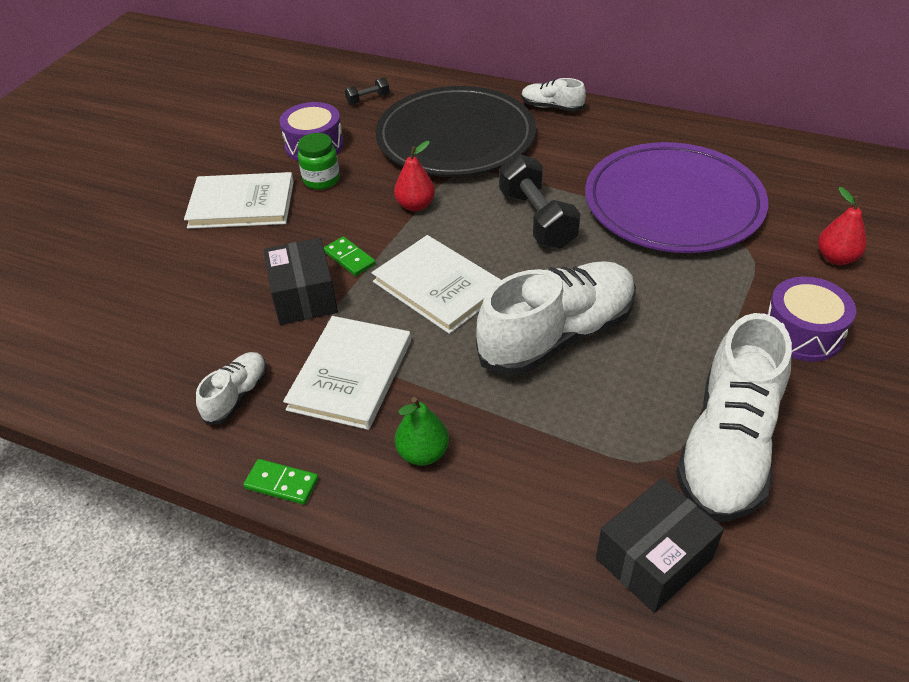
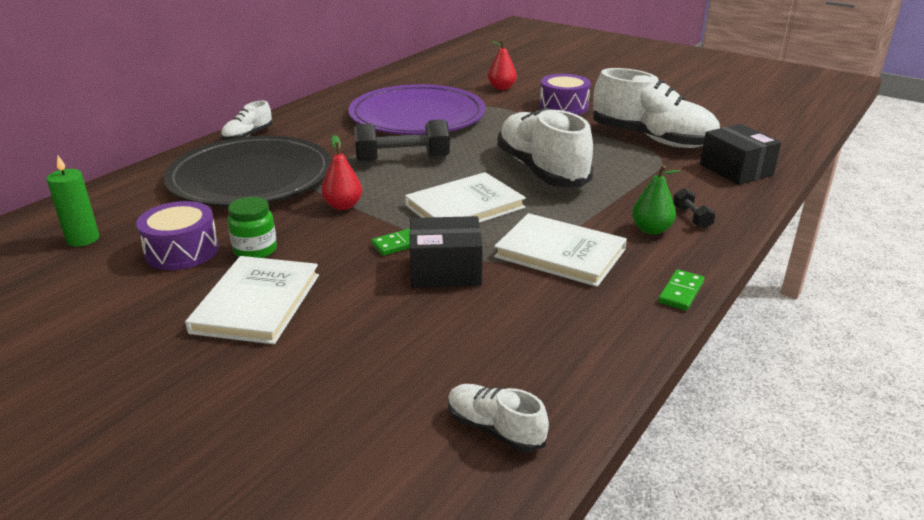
camera: 80 degrees left, 15 degrees down
(237, 396) = (573, 313): white shoe -> white shoe (495, 429)
(324, 97) = (83, 239): none -> green candle
(368, 99) = (124, 214): black dumbbell -> black dumbbell (692, 218)

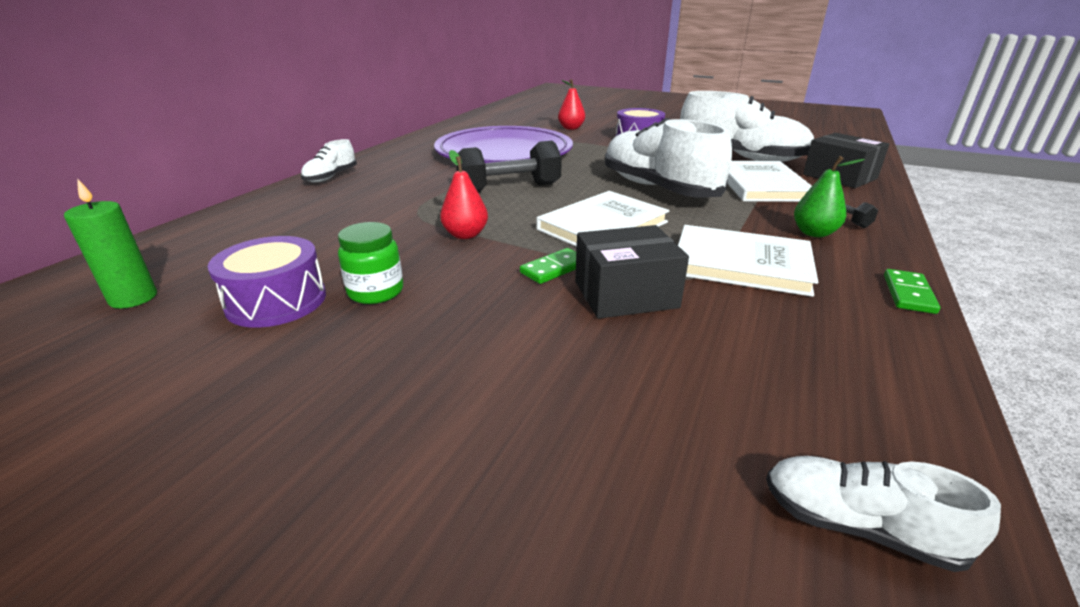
camera: 10 degrees left, 0 degrees up
(251, 178) = (346, 215): black plate -> none
(256, 303) = (399, 360): white book -> white book (761, 185)

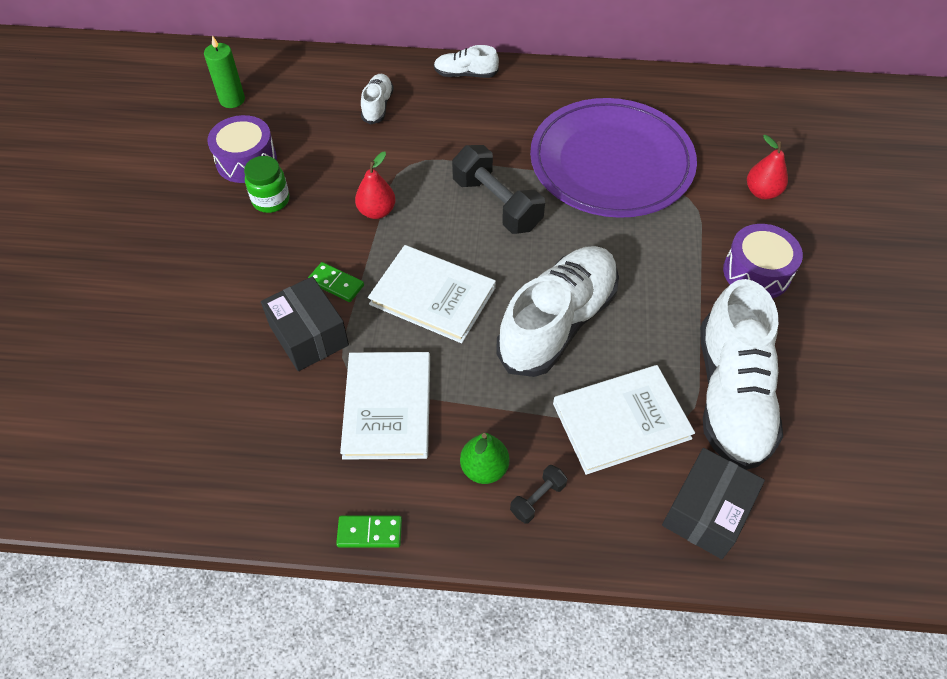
camera: 70 degrees right, 25 degrees up
(858, 526) = (111, 464): white shoe -> white shoe (377, 106)

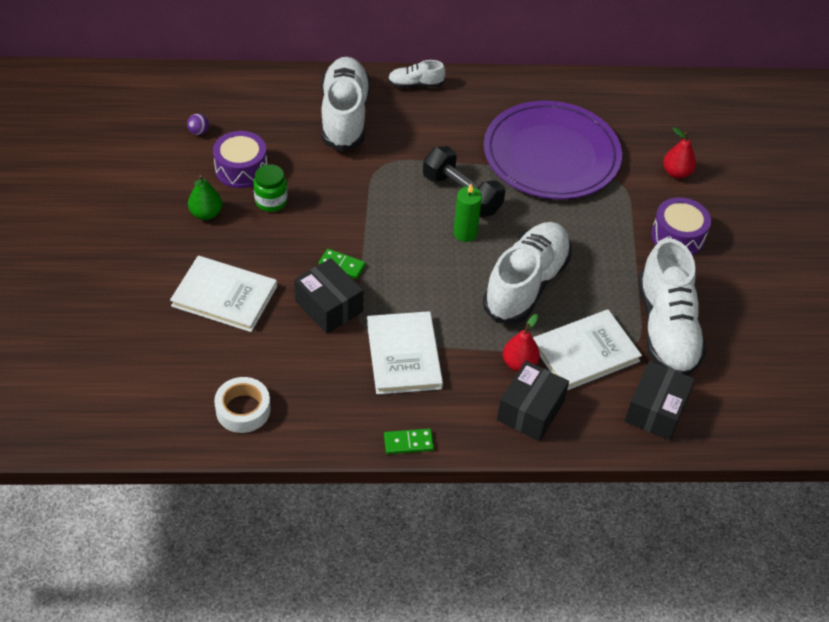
camera: 10 degrees left, 5 degrees down
(170, 467) = (243, 410): none -> white tape
(210, 116) = (199, 132): none -> purple ball
(232, 100) = (214, 116): green candle -> green candle (465, 233)
(377, 106) = (344, 116): white shoe -> white shoe, size x2.12
(377, 211) = (363, 205): red pear -> red pear (519, 363)
(432, 296) = (423, 270): white book -> white book (224, 296)
(484, 468) = (486, 393): green pear -> green pear (206, 214)
(537, 499) = (530, 411): black dumbbell -> black box

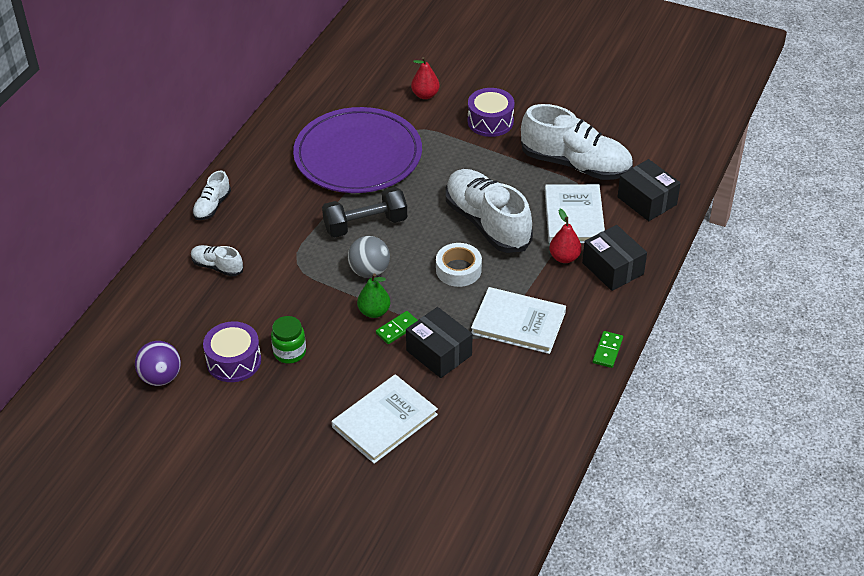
camera: 60 degrees left, 5 degrees down
(199, 132) = (161, 377): purple ball -> purple ball, size x1.94
(206, 214) = (274, 404): green pear -> green pear (374, 312)
(243, 410) = (520, 447): white tape -> white tape (458, 270)
(329, 306) = (439, 353): black box -> black box turned 60 degrees clockwise
(344, 116) = (217, 267): white shoe -> white shoe, size x0.47
(403, 219) = (369, 271): none -> grey ball
(465, 233) = (410, 239): green candle -> none

